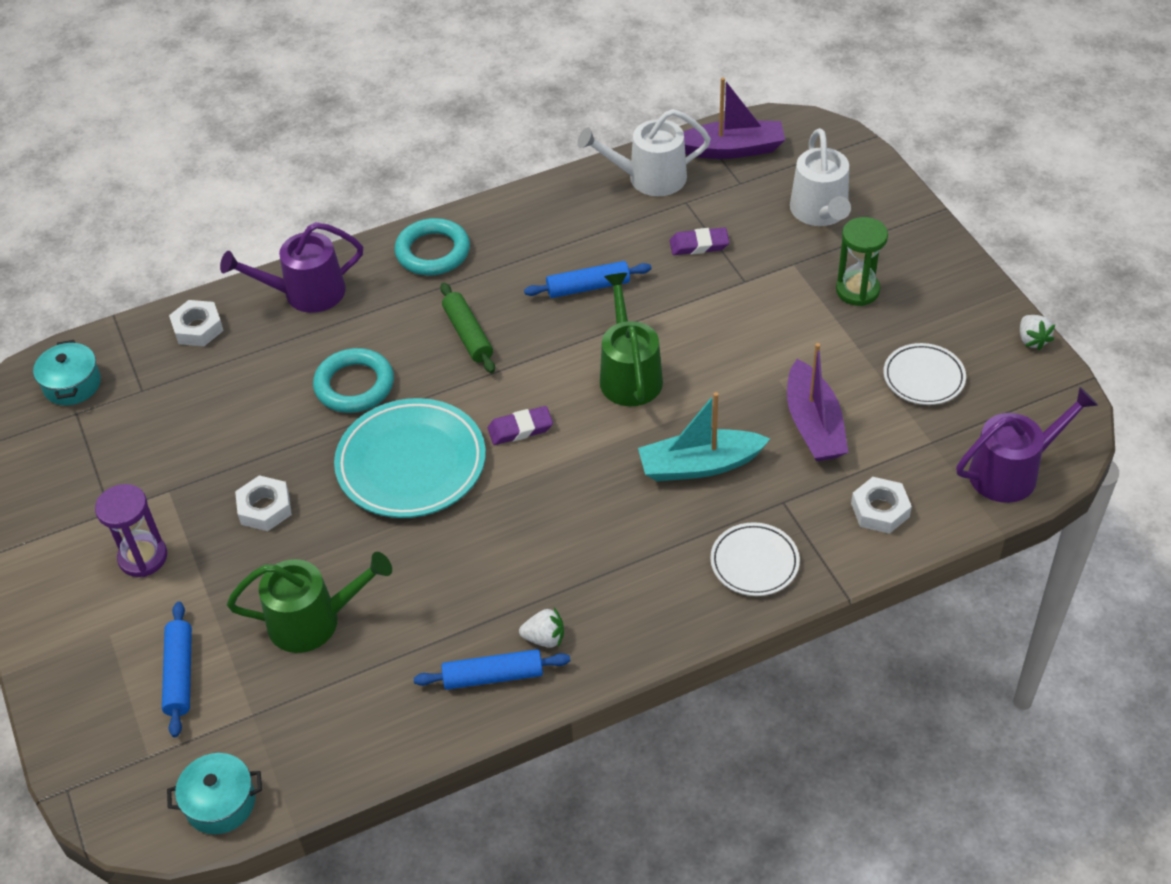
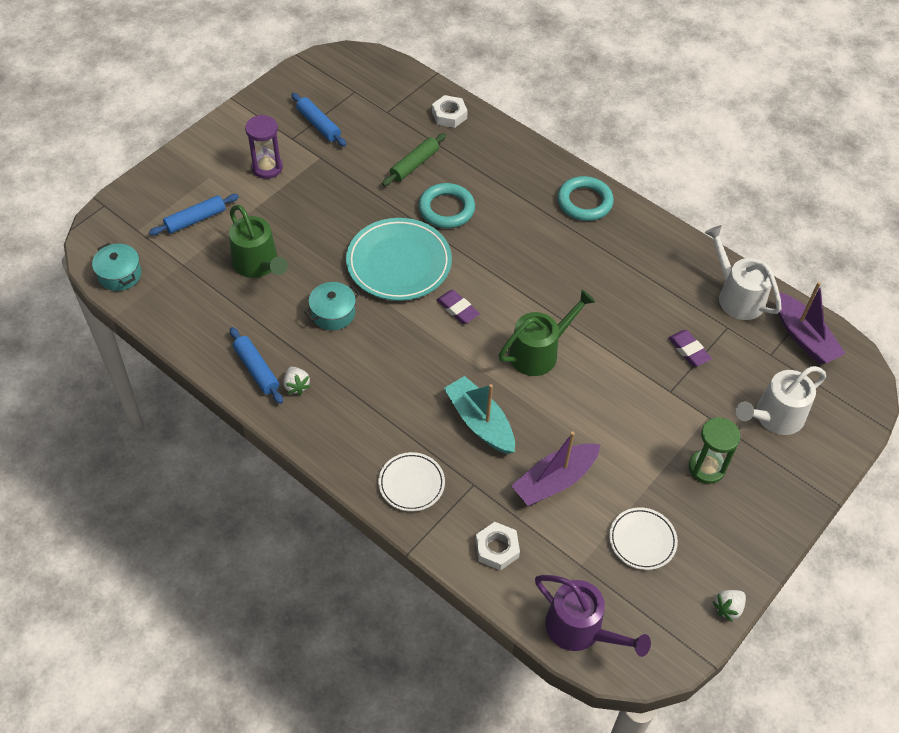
camera: 60 degrees right, 5 degrees up
(72, 384) = (374, 80): turquoise pot -> turquoise pot (333, 313)
(265, 508) = (329, 207): white nut -> none
(306, 293) = (508, 153): purple watering can -> none
(468, 334) = (522, 249): green rolling pin -> green rolling pin (414, 164)
(588, 287) = (605, 299): blue rolling pin -> blue rolling pin (318, 125)

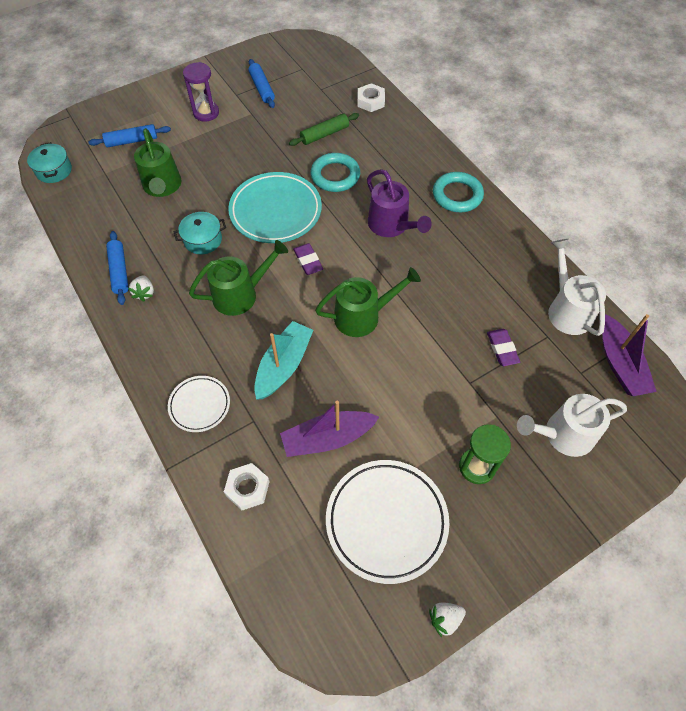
camera: 20 degrees right, 5 degrees up
(401, 362) = (240, 294): none -> green watering can
(480, 422) = (284, 365): turquoise boat -> turquoise boat turned 45 degrees clockwise
(580, 629) = (290, 593): purple watering can -> purple watering can (391, 225)
(642, 540) = (386, 521): white plate -> white plate, size x1.80

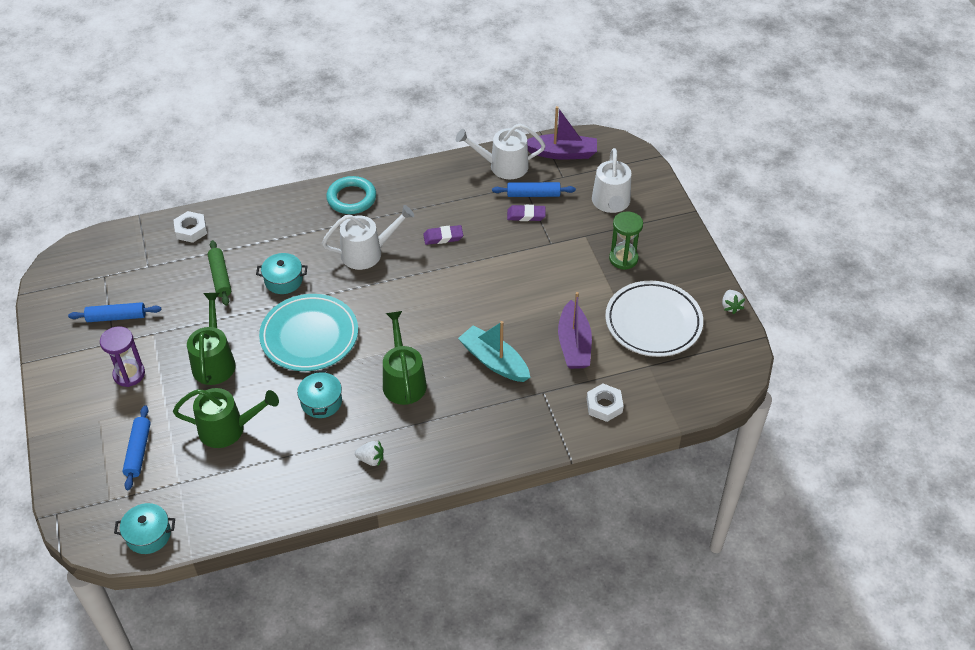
camera: 75 degrees left, 10 degrees down
(119, 271) = (333, 479): blue rolling pin -> blue rolling pin (533, 194)
(199, 405) = (515, 429): white plate -> none
(308, 261) = (384, 322): purple eraser -> purple eraser (443, 237)
(335, 175) = (283, 280): turquoise ring -> turquoise pot
(362, 316) = (461, 296): green watering can -> green watering can (214, 361)
(391, 225) = (367, 253): purple watering can -> white watering can

